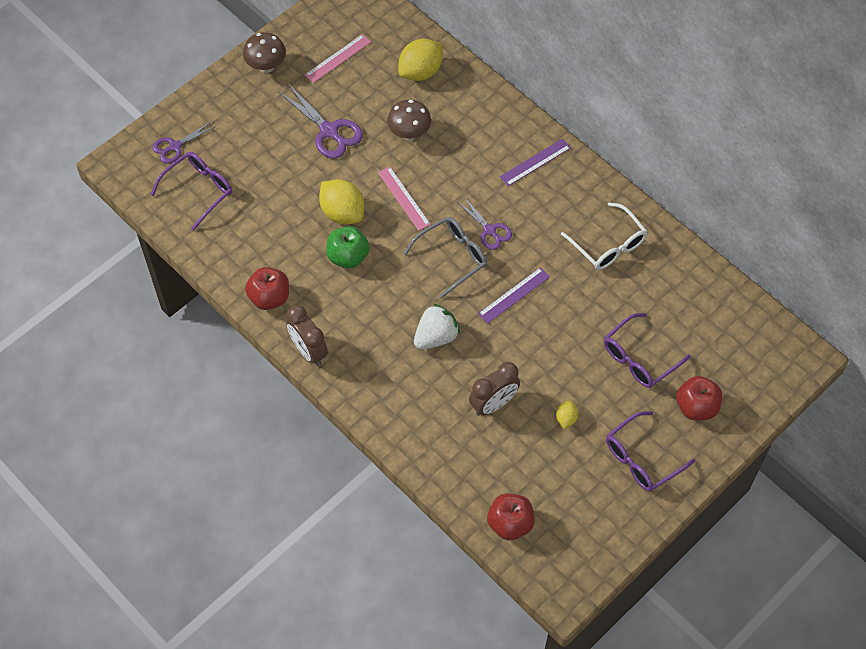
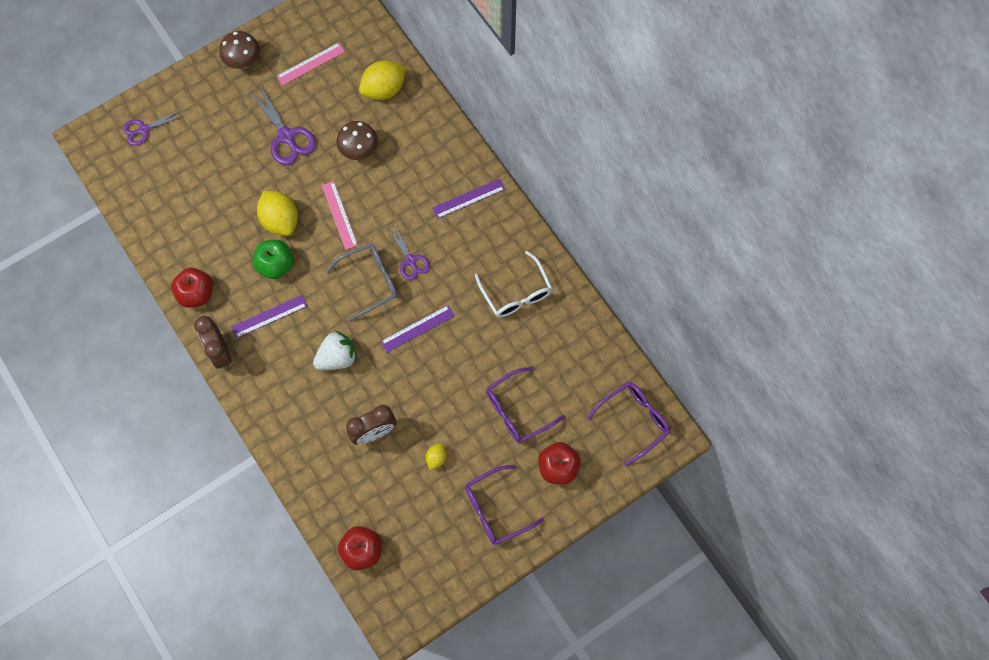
camera: 10 degrees right, 10 degrees up
(199, 190) = (156, 177): purple glasses -> purple glasses (634, 420)
(353, 308) = (269, 316): none -> purple ruler

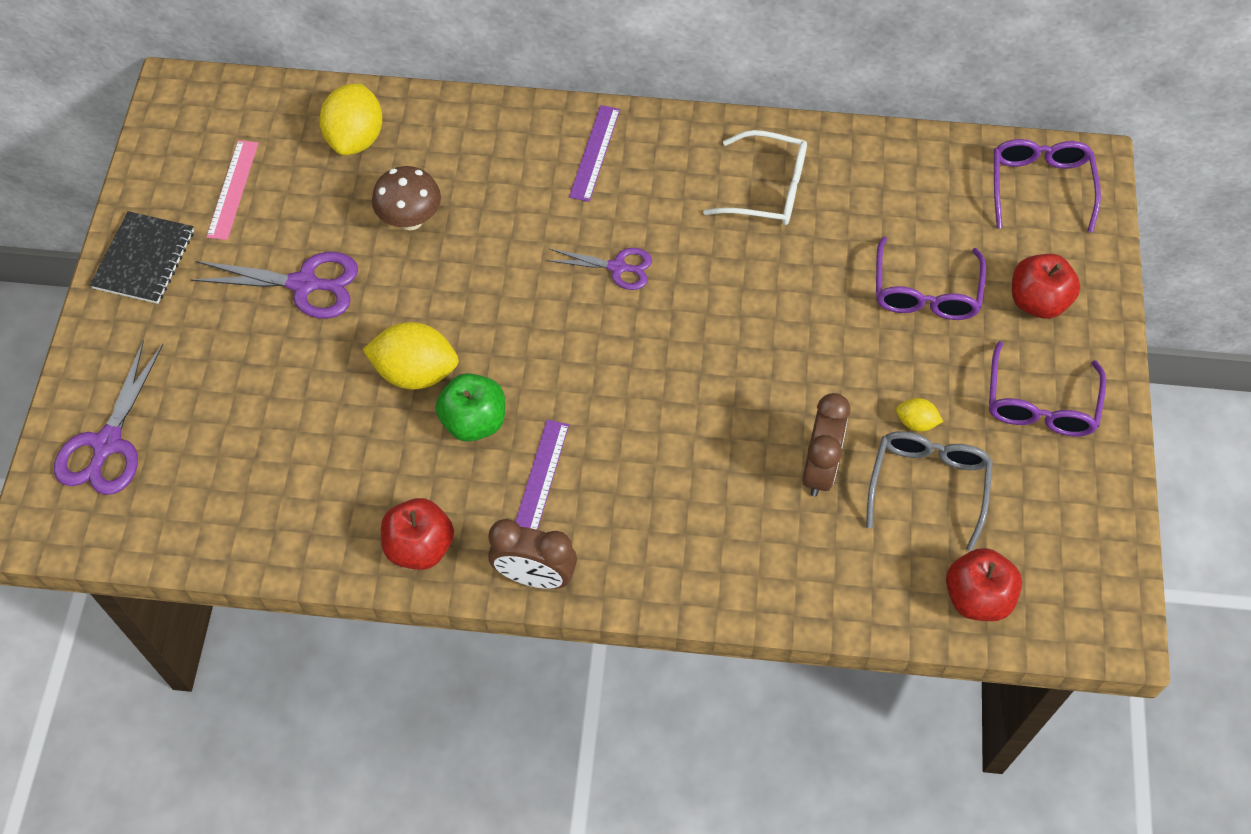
camera: 50 degrees left, 10 degrees down
(144, 129) = (107, 444): purple scissors -> purple scissors, size x1.57
(243, 62) = (144, 259): brown mushroom -> black notebook
(337, 357) = (675, 439): white strawberry -> none
(339, 215) = (477, 301): pink ruler -> none
(370, 282) = (603, 331): grey glasses -> grey glasses (927, 485)
(417, 328) = (718, 322): purple ruler -> none
(436, 458) = (916, 422): yellow lemon -> yellow lemon turned 45 degrees counterclockwise

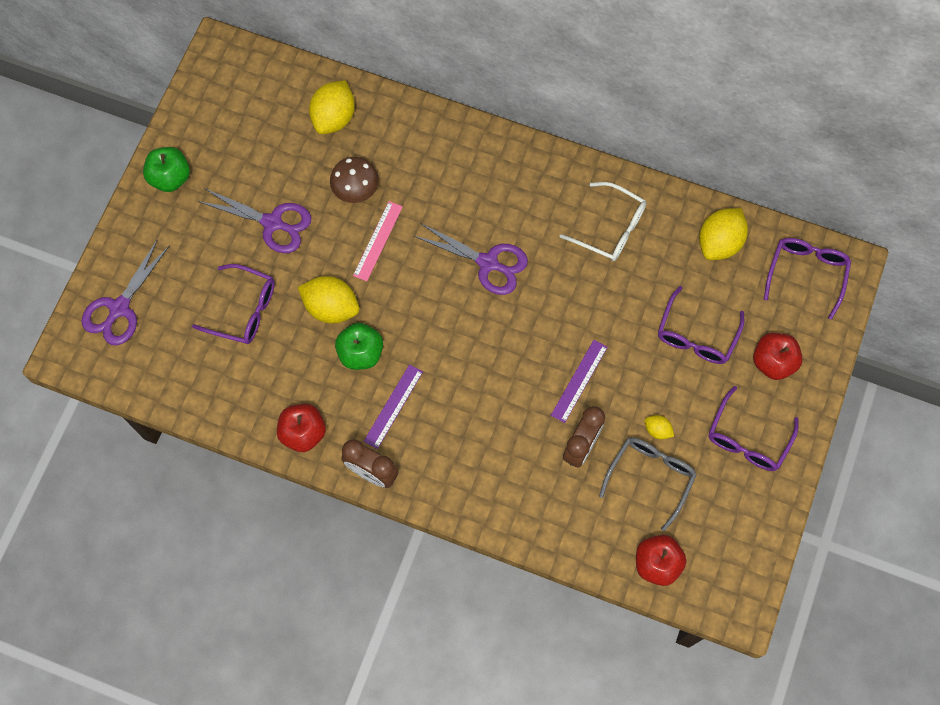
camera: 15 degrees right, 10 degrees up
(144, 259) = (170, 177): black notebook -> green apple
(232, 189) = (241, 138): pink ruler -> pink ruler (378, 241)
(291, 404) = (244, 310): none -> purple glasses
(595, 153) = (497, 169): purple ruler -> purple ruler (579, 381)
(617, 267) = (488, 263): purple scissors -> purple scissors, size x1.57
(915, 175) = (719, 242): none -> yellow lemon

